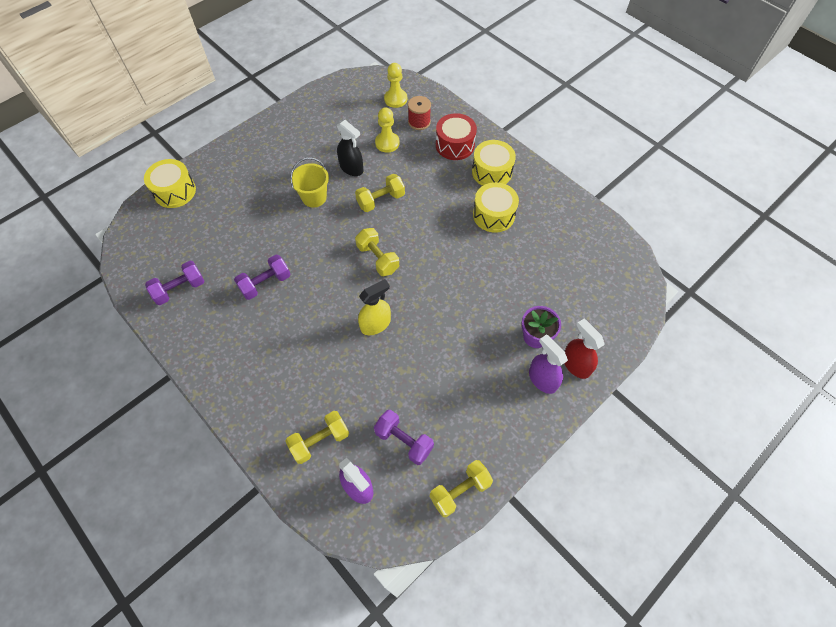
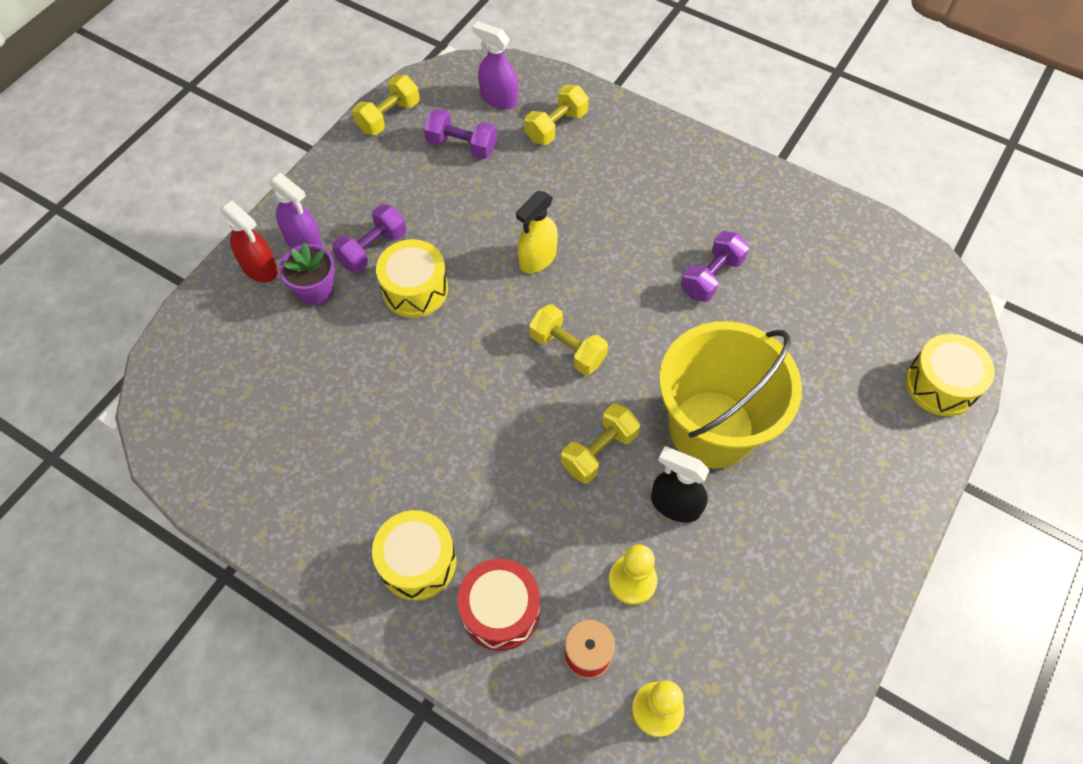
camera: 165 degrees right, 0 degrees up
(180, 289) = (822, 243): purple dumbbell -> purple dumbbell (373, 249)
(314, 197) = (712, 429): yellow bucket -> yellow bucket, size x2.01
(493, 215) = (401, 469): yellow drum -> yellow drum (415, 289)

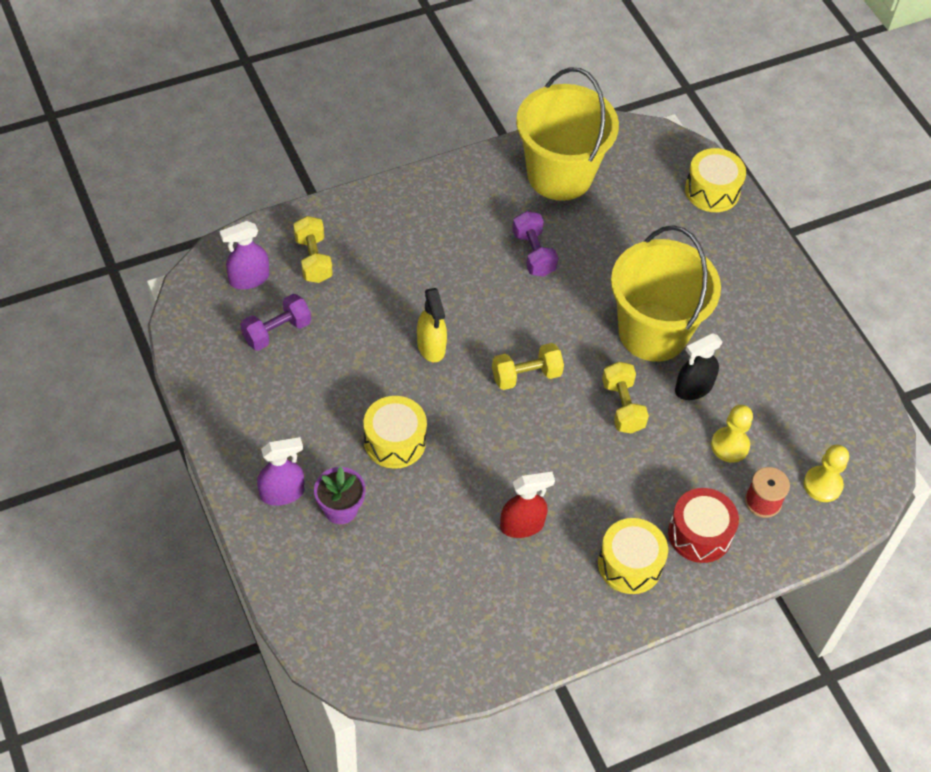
camera: 60 degrees left, 5 degrees down
(260, 268) = (283, 538): red spray bottle -> red spray bottle (522, 525)
(373, 249) = (331, 448): purple dumbbell -> none
(388, 117) = (199, 364): yellow dumbbell -> none
(823, 245) = (559, 175): none -> yellow bucket

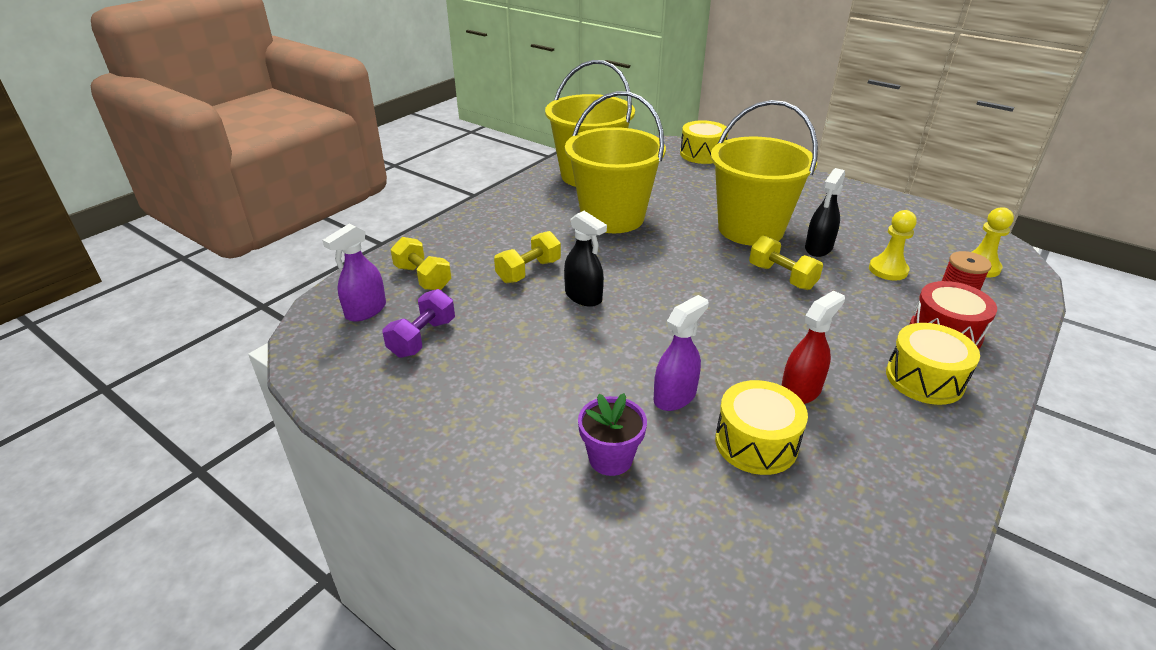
camera: 25 degrees left, 20 degrees down
(282, 493) = (531, 472): purple spray bottle -> purple spray bottle (675, 396)
(395, 441) = (614, 376): yellow drum -> yellow drum (756, 443)
(431, 346) = (583, 297): yellow spray bottle -> black spray bottle
(526, 375) = (684, 286): yellow dumbbell -> yellow dumbbell (529, 271)
(533, 253) = (612, 217): purple dumbbell -> yellow bucket

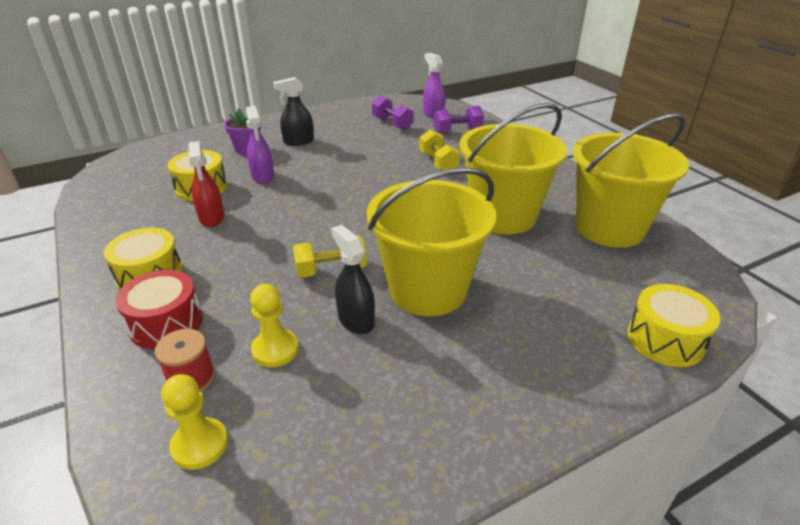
camera: 115 degrees right, 0 degrees up
(423, 278) = (457, 131): yellow dumbbell -> purple dumbbell
(583, 297) = (388, 174): black spray bottle -> black spray bottle (298, 141)

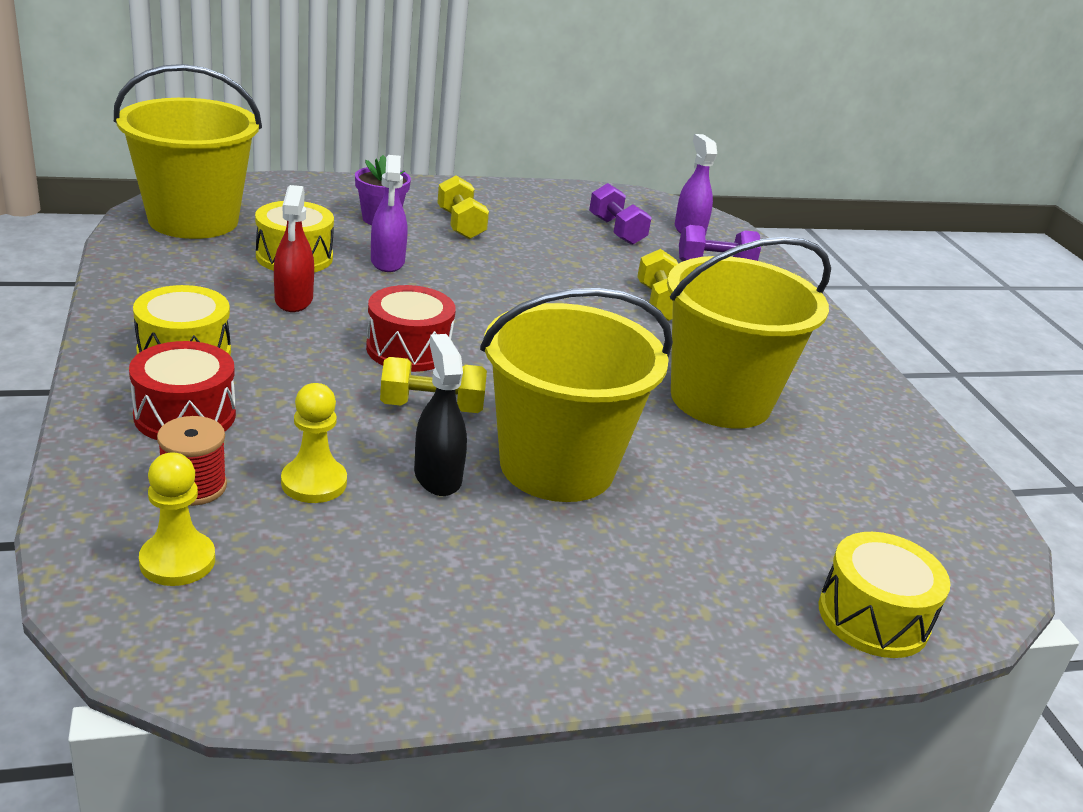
camera: 10 degrees right, 5 degrees down
(298, 141) = (460, 225): black spray bottle -> yellow dumbbell
(300, 233) = (409, 349): none -> red drum
(609, 228) = (879, 456): yellow bucket -> yellow bucket (193, 220)

